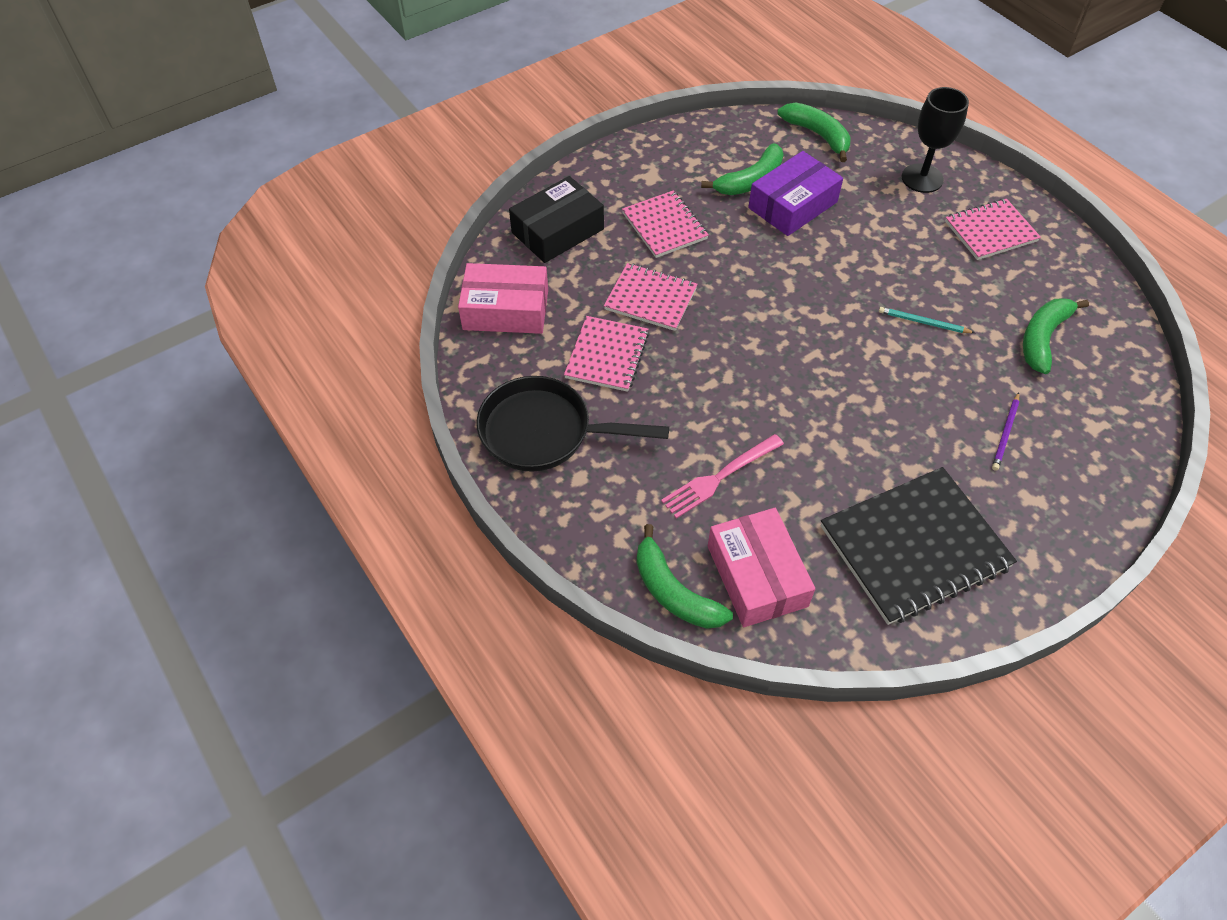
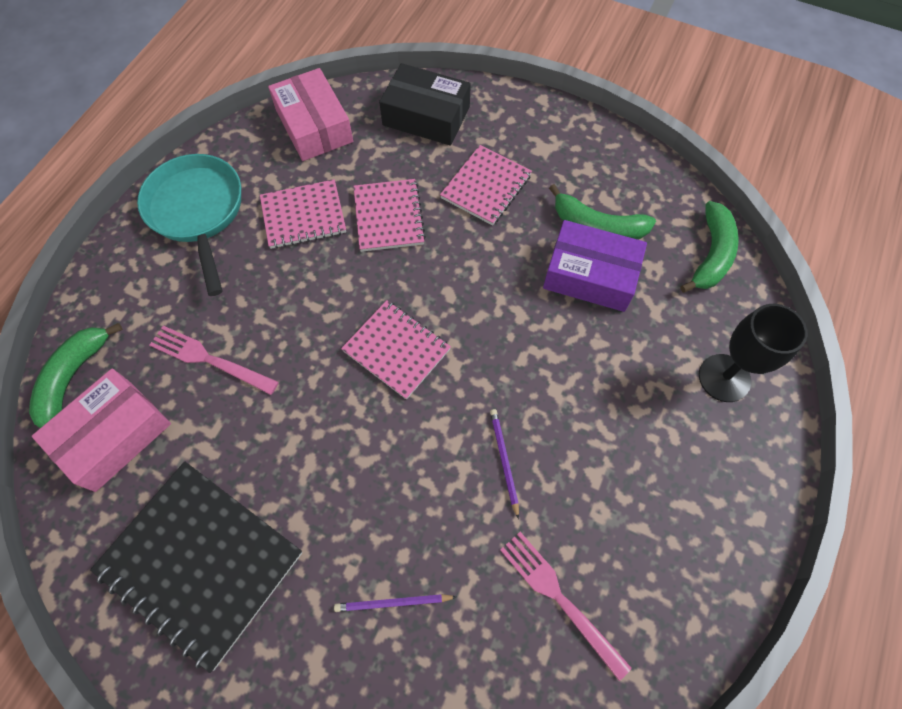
camera: 60 degrees right, 10 degrees up
(544, 432) = (198, 212): black pan -> turquoise pan
(923, 322) = (504, 461): turquoise pencil -> purple pencil
(990, 231) = (692, 480): pink notebook -> pink notebook (396, 350)
(1042, 338) = (558, 597): green banana -> pink fork

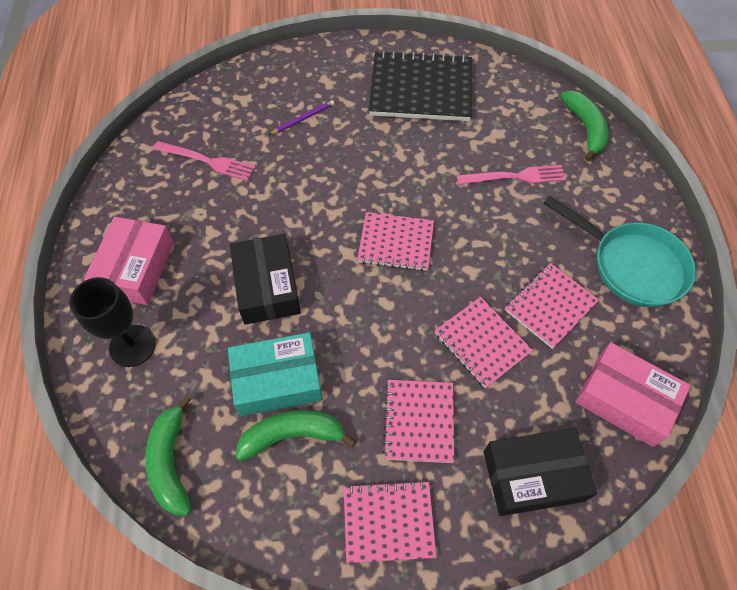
camera: 150 degrees right, 5 degrees down
(114, 435) = (528, 115): pink box -> pink box (135, 268)
(504, 461) = (277, 212): purple pencil -> none
(551, 139) = (388, 522): none -> pink notebook
(559, 372) = (267, 286): none -> black box
(590, 275) = (277, 380): purple box -> turquoise box

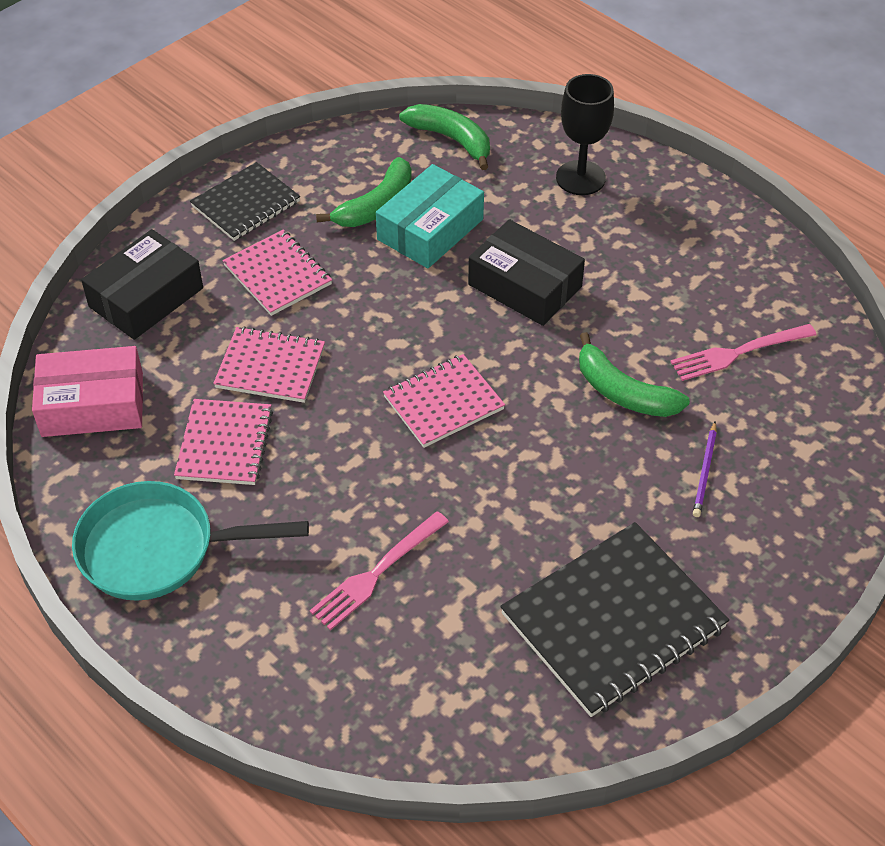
camera: 140 degrees right, 10 degrees down
(135, 268) = (661, 225): pink box -> none
(388, 522) = (246, 204): pink notebook -> black notebook
(585, 128) = (337, 718): green banana -> green banana (623, 392)

